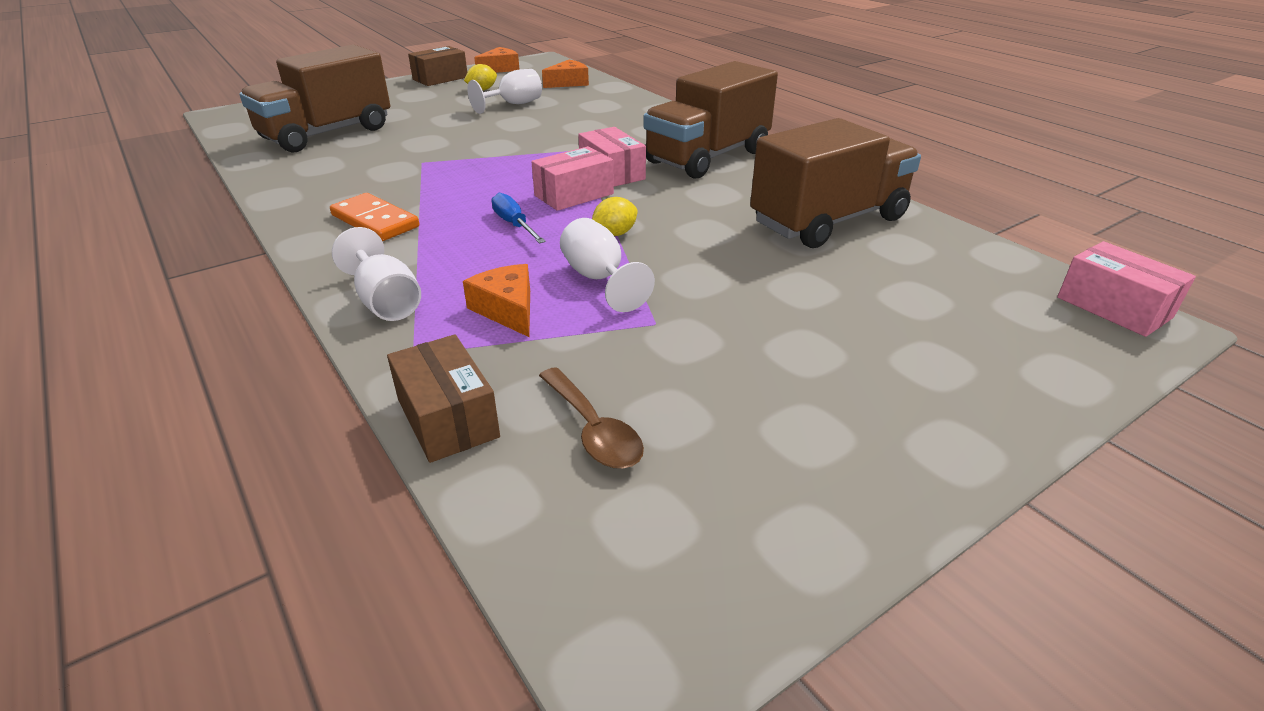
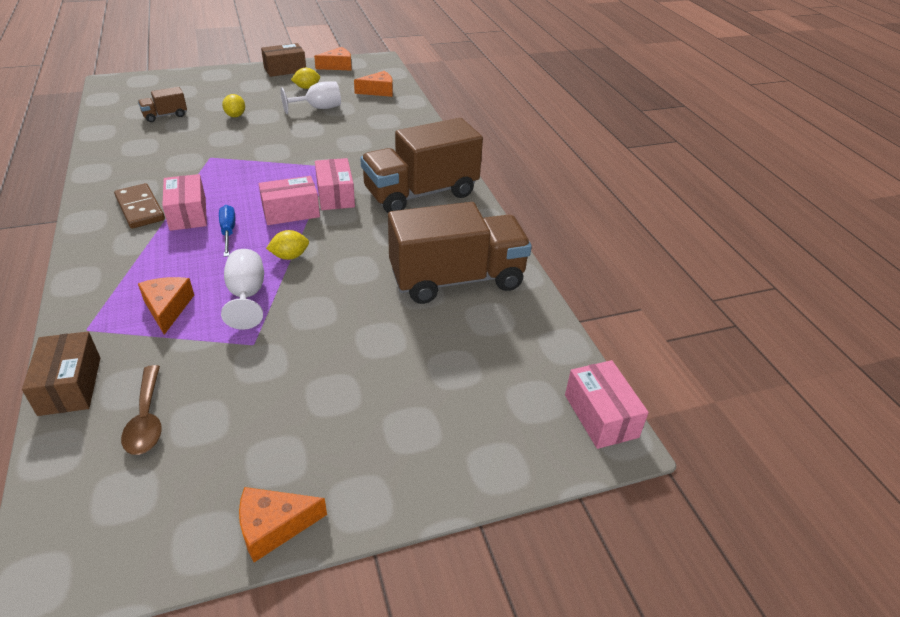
camera: 15 degrees right, 5 degrees up
(327, 134) = (165, 116): brown truck -> brown truck, size x0.44
(375, 221) = (140, 208): orange domino -> brown domino
(386, 302) = (98, 282): white goblet -> none
(418, 123) = (235, 116): none -> yellow lemon
(445, 216) = (188, 214): none -> pink box
(881, 504) = (274, 526): none -> orange cheese

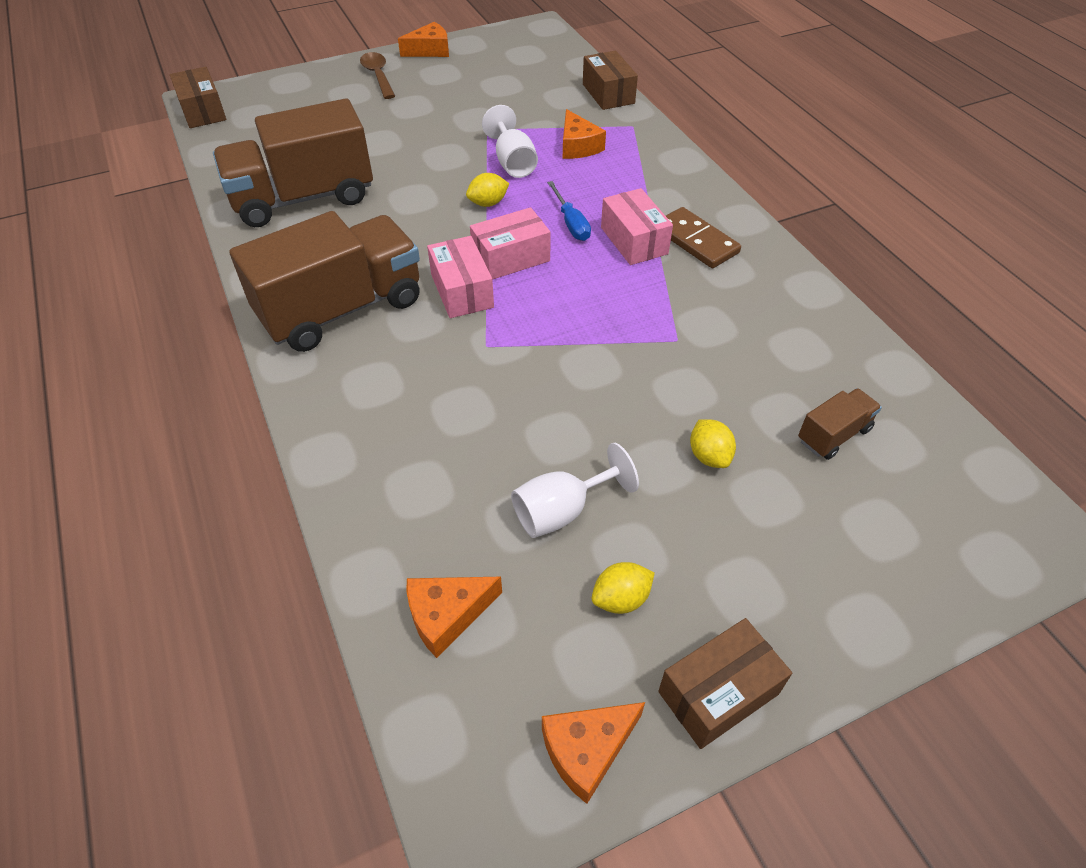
camera: 175 degrees right, 10 degrees up
(146, 419) = (538, 83): brown spoon -> brown spoon (378, 76)
(601, 416) = (203, 111): pink box -> brown box

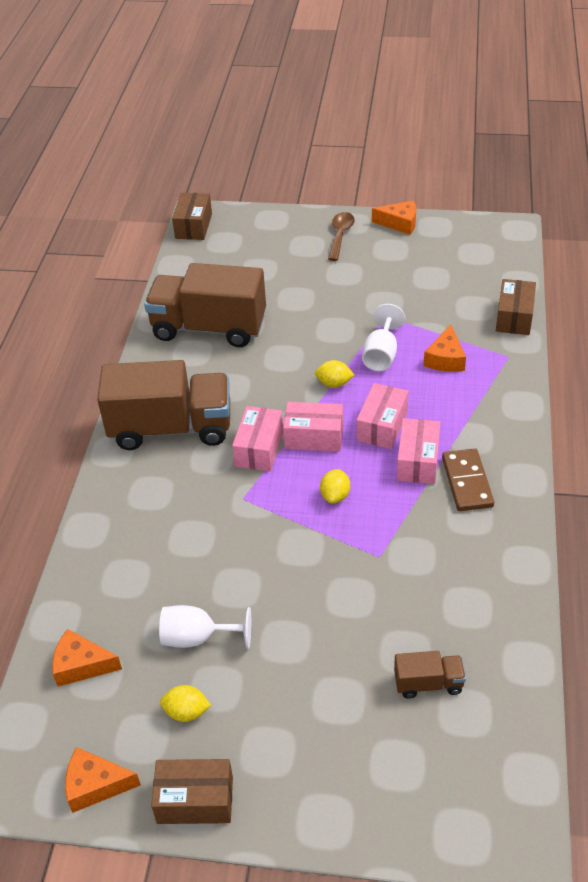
camera: 35 degrees right, 5 degrees down
(571, 223) = (382, 426): blue screwdriver -> pink box
(709, 456) = (324, 652): yellow lemon -> yellow lemon (335, 496)

